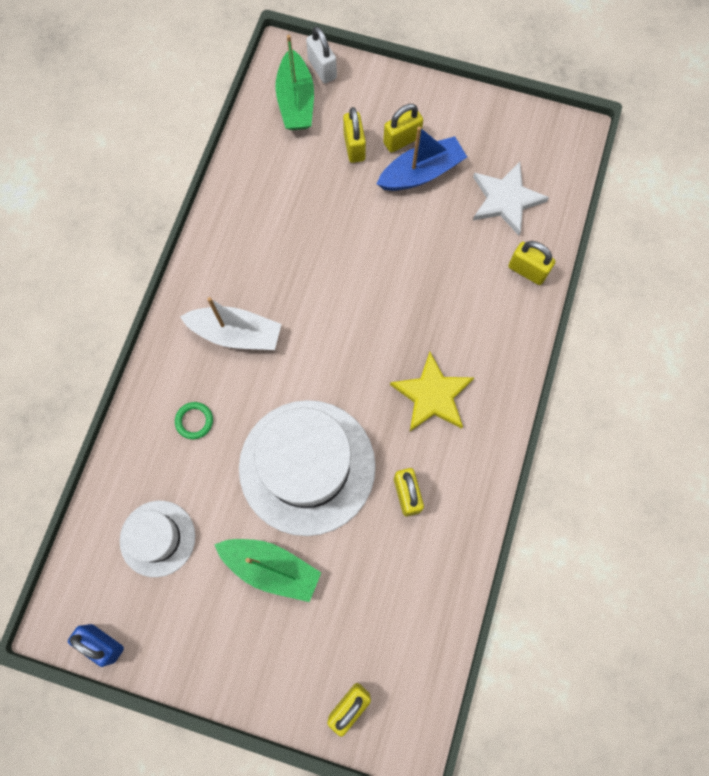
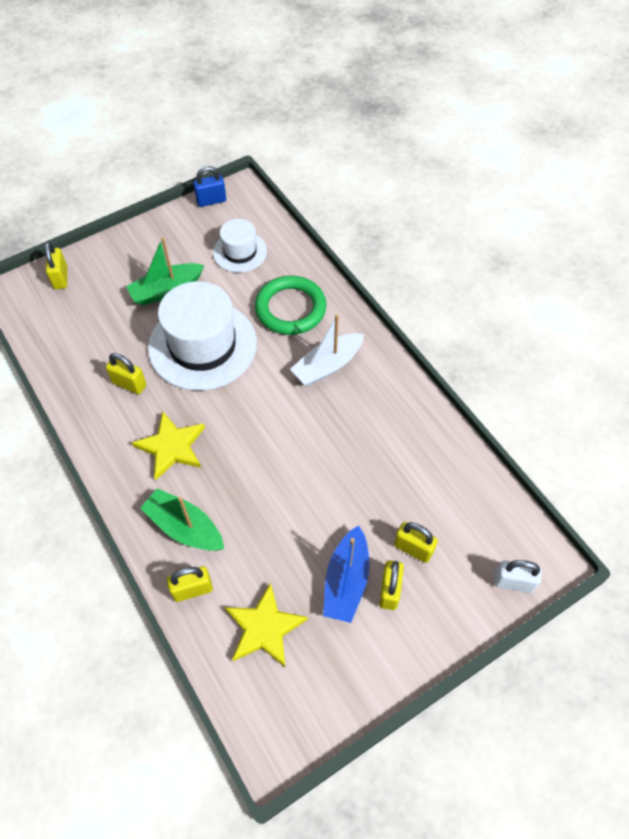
camera: 130 degrees right, 15 degrees down
(194, 421) = (290, 308): green ring -> green ring, size x2.38
(296, 101) = (493, 537): green boat -> green boat (184, 527)
(505, 200) = (264, 628): white star -> yellow star

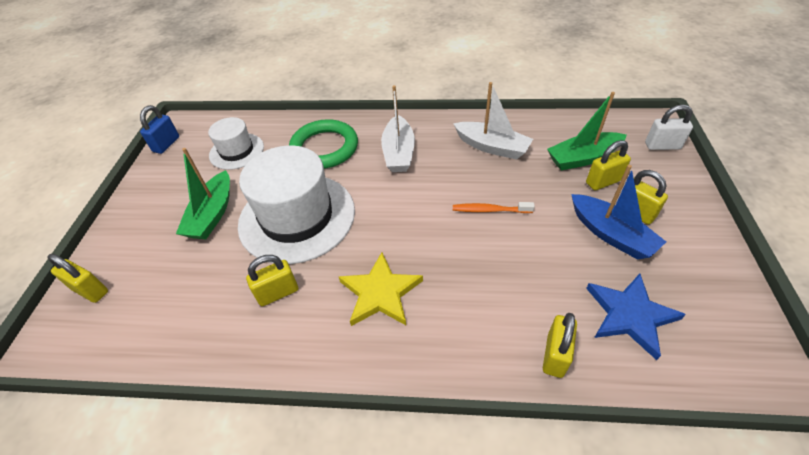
camera: 50 degrees left, 10 degrees down
(184, 527) = (479, 327): green boat -> green boat (583, 158)
(264, 628) = (630, 315): yellow star -> blue star
(308, 474) = (490, 210): none -> orange toothbrush
(392, 434) = (492, 147): none -> white boat
(513, 582) = (662, 146): white padlock -> white padlock turned 45 degrees clockwise

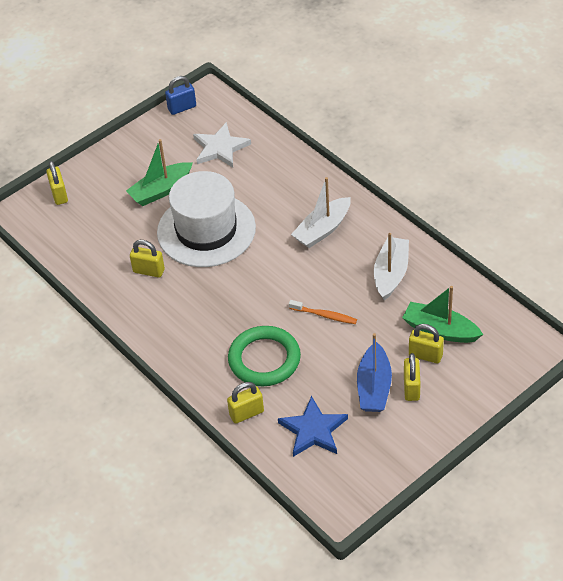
camera: 45 degrees right, 0 degrees up
(236, 151) = (220, 148): white hat -> white star
(324, 148) = (278, 188): green ring -> green ring (264, 359)
(380, 293) = (200, 313): yellow star -> none
(490, 210) = (324, 315): orange toothbrush -> orange toothbrush turned 150 degrees clockwise
(492, 147) = (391, 274): white boat -> white boat turned 150 degrees counterclockwise
(662, 146) = (512, 366): white padlock -> none

